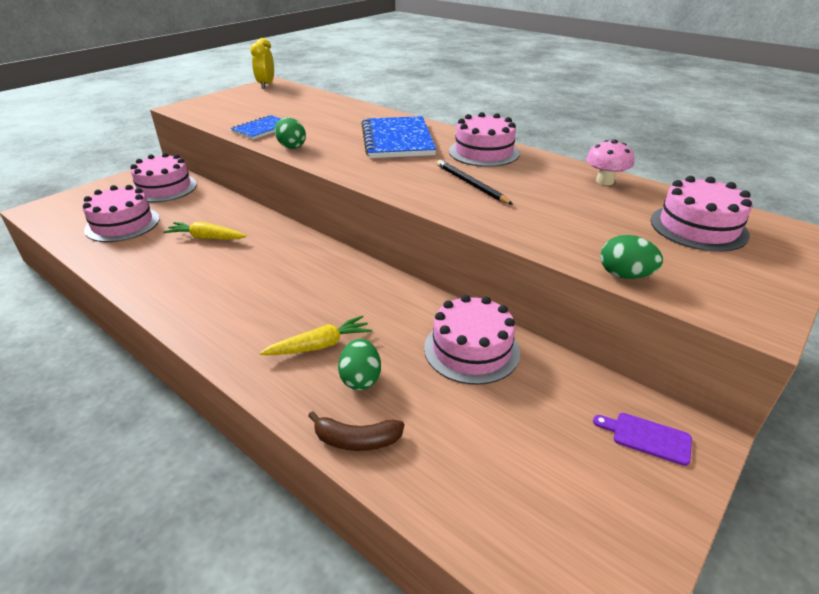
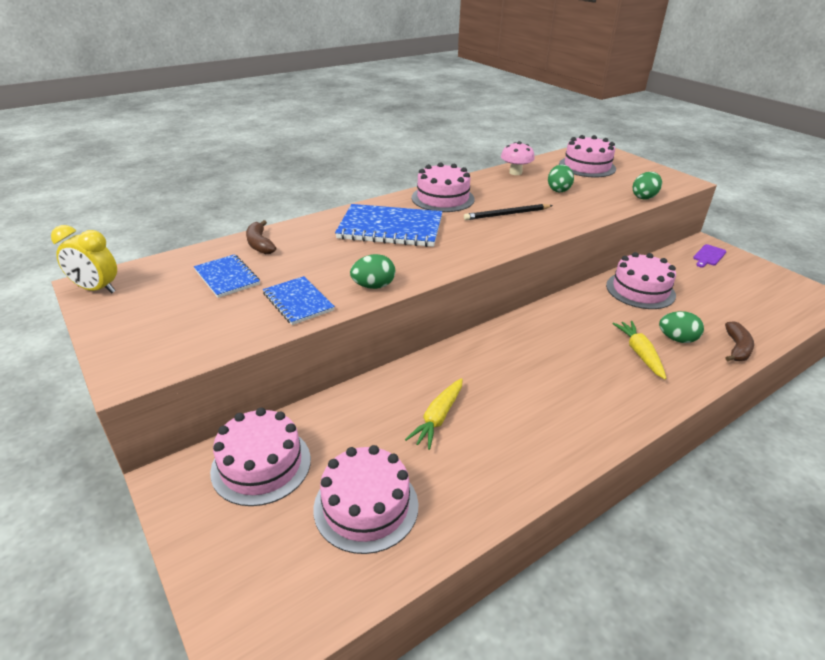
camera: 75 degrees left, 0 degrees up
(290, 107) = (227, 277): none -> blue notebook
(342, 107) = (260, 244): none -> brown banana
(577, 210) = (558, 190): none -> green egg

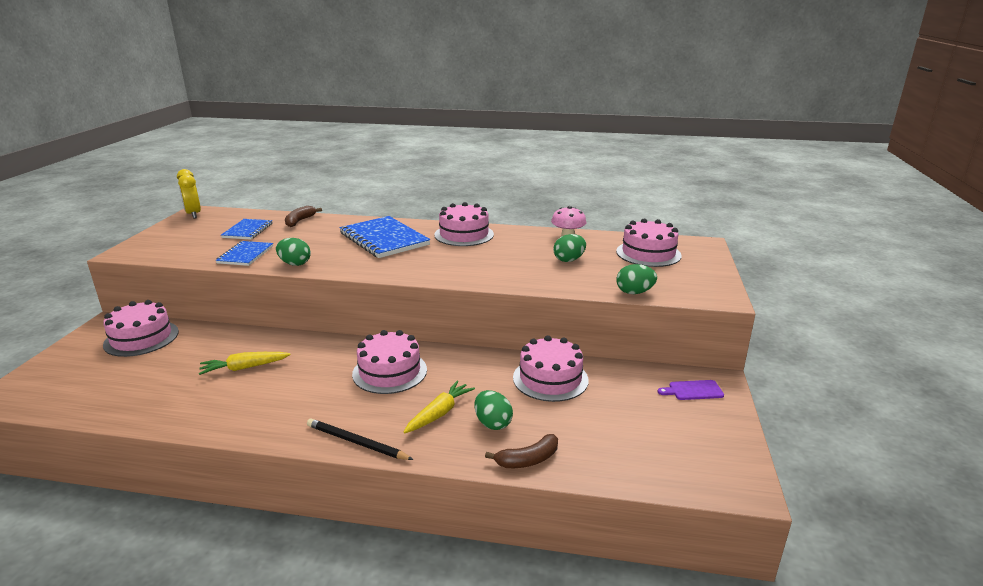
camera: 45 degrees right, 10 degrees down
(366, 506) = (133, 382): pink cake -> pink cake (389, 372)
(507, 214) = (480, 260): black pencil -> black pencil (356, 442)

